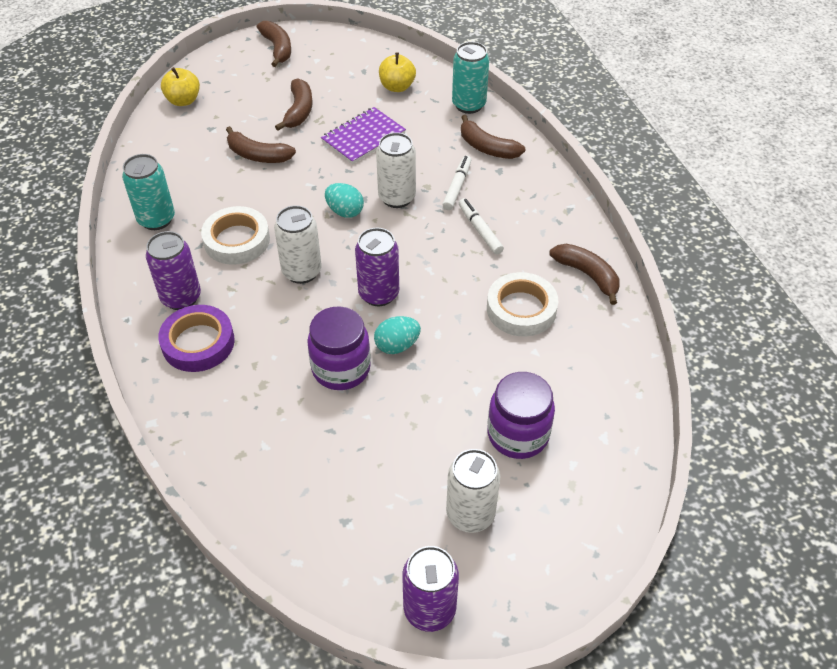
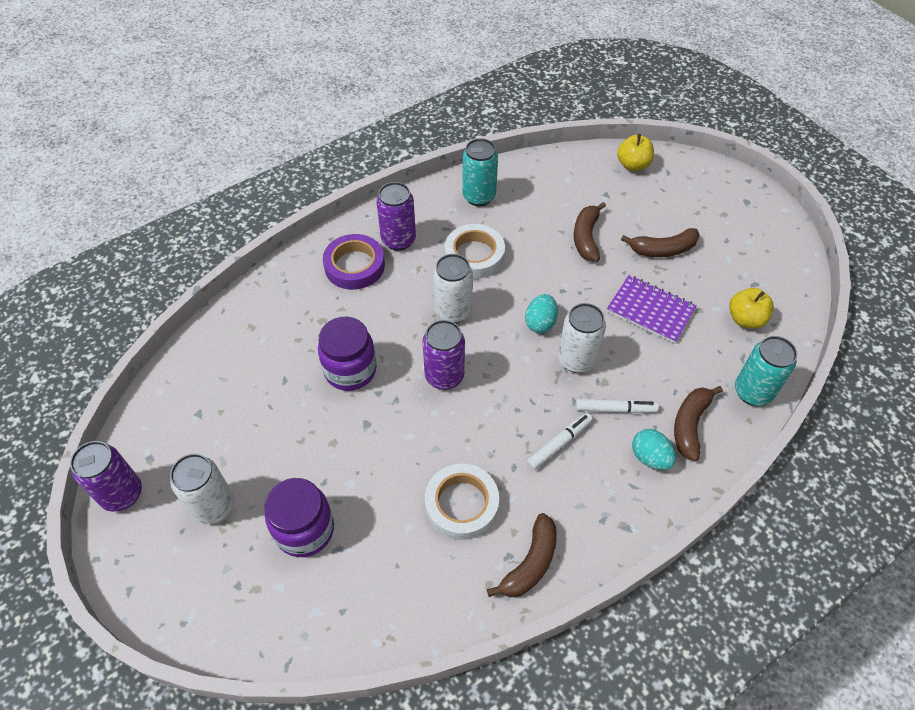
camera: 75 degrees right, 5 degrees up
(277, 48) = (747, 206): brown banana -> none
(397, 345) = (386, 406): turquoise egg -> turquoise egg (650, 457)

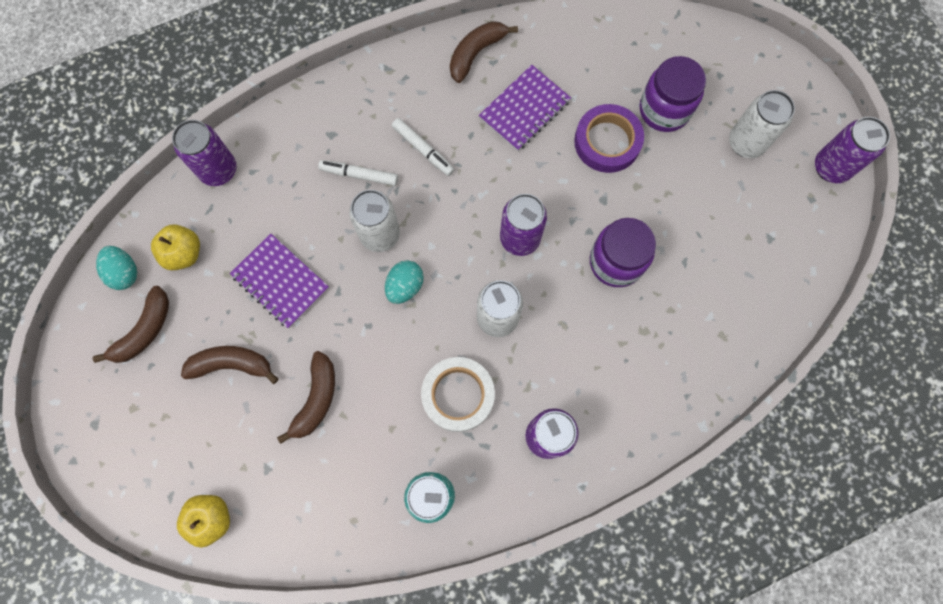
camera: 170 degrees left, 20 degrees up
(354, 266) = (603, 404): purple tape -> purple tape (607, 142)
(461, 504) = (524, 109): white tape -> purple notebook
(559, 443) = (423, 150): white marker -> white marker turned 105 degrees counterclockwise
(650, 457) = (344, 123): turquoise egg -> turquoise egg (124, 273)
(690, 425) = (294, 148): brown banana -> brown banana (144, 331)
(752, 392) = (218, 170): turquoise can -> purple can

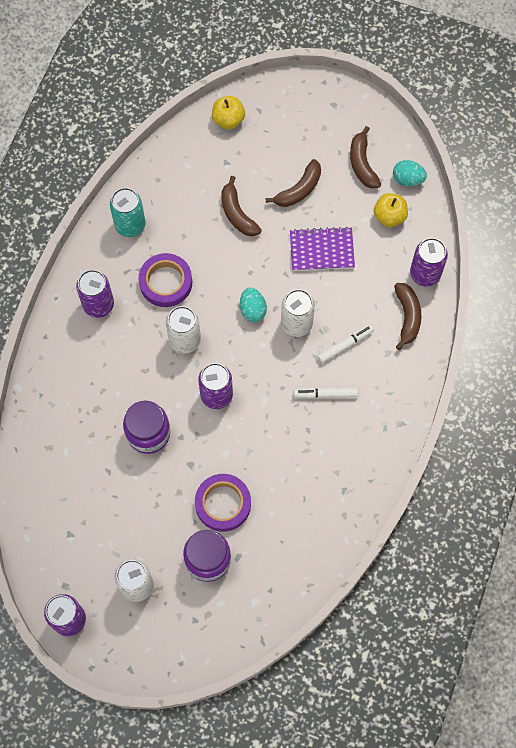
camera: 135 degrees right, 5 degrees down
(458, 395) = (166, 282): white tape -> purple tape
(476, 53) = (360, 485): brown banana -> brown banana (407, 317)
(524, 109) = (293, 477): purple notebook -> none

